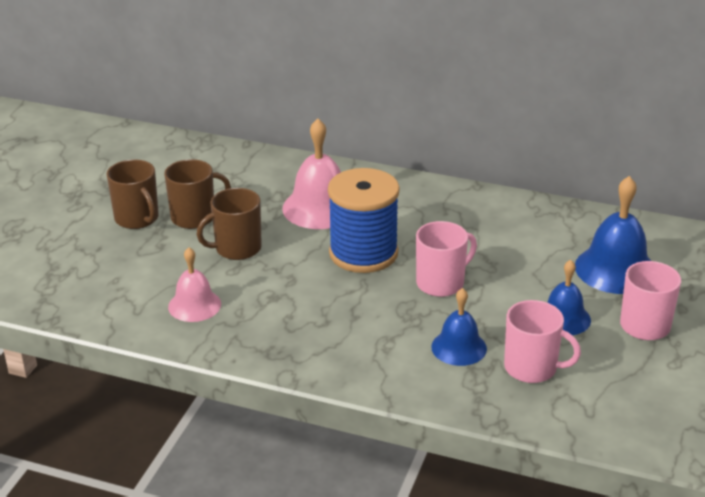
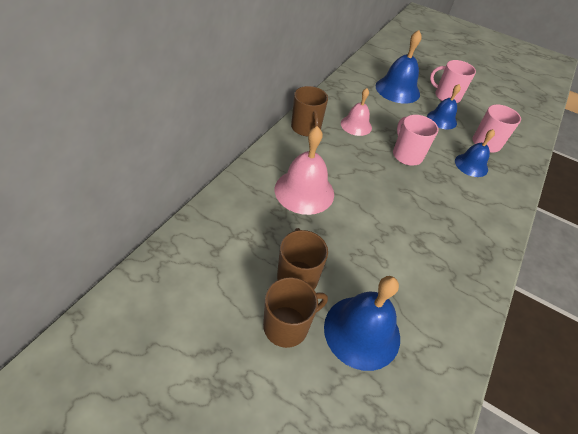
camera: 85 degrees left, 15 degrees up
(140, 261) = (362, 331): none -> blue bell
(194, 305) = (430, 297): pink bell -> pink bell (356, 125)
(237, 248) = (352, 254): brown mug -> brown mug (306, 128)
(363, 253) = (369, 182): blue spool -> none

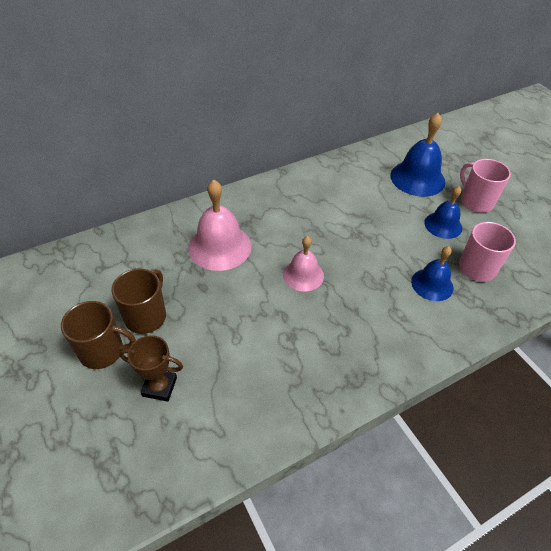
camera: 35 degrees right, 0 degrees up
(306, 128) = (275, 189): brown mug -> none
(356, 125) = (331, 201): pink bell -> pink bell (303, 275)
(362, 331) = (160, 386): blue bell -> brown trophy
(406, 155) = (361, 248): pink mug -> none

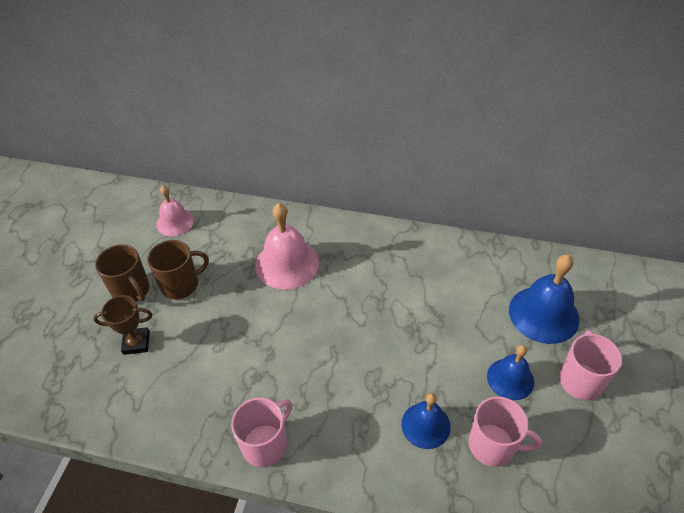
camera: 45 degrees right, 0 degrees up
(160, 386) = (136, 343): brown trophy -> brown trophy turned 60 degrees counterclockwise
(303, 275) = (323, 333): pink bell -> pink bell (175, 222)
(352, 375) = (265, 444): none -> pink mug

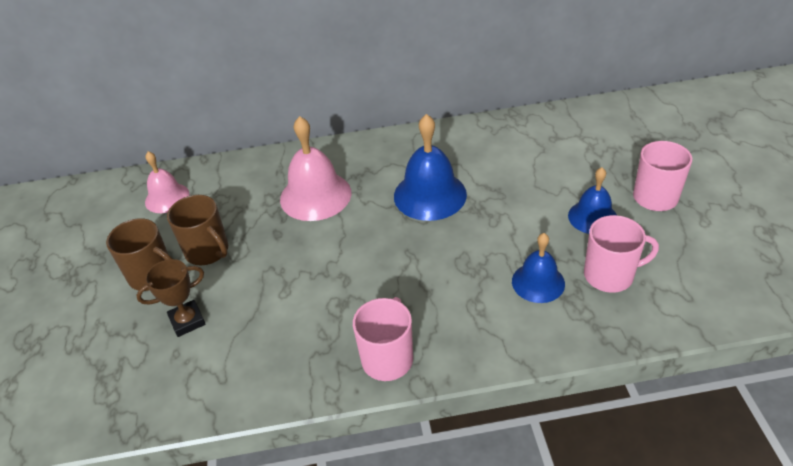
camera: 20 degrees left, 5 degrees down
(181, 284) = (208, 251): brown mug -> brown mug turned 90 degrees clockwise
(543, 314) = (591, 157): blue bell -> blue bell (430, 195)

